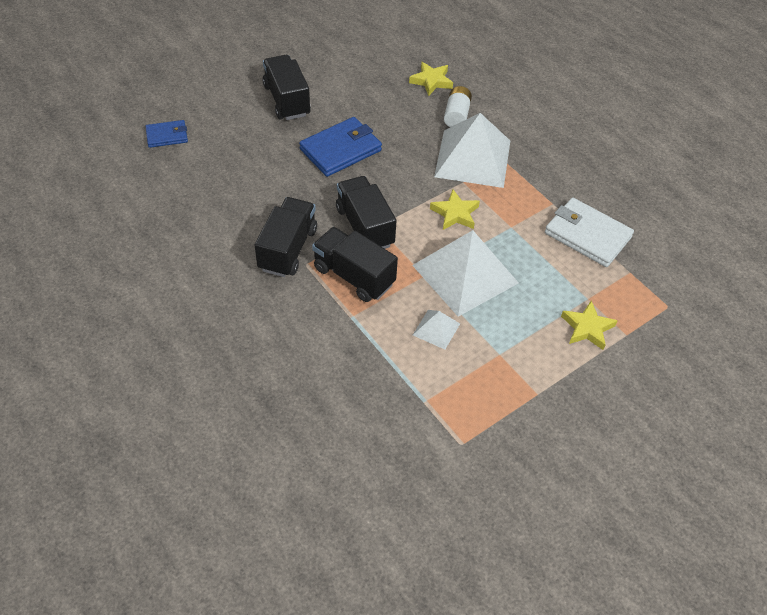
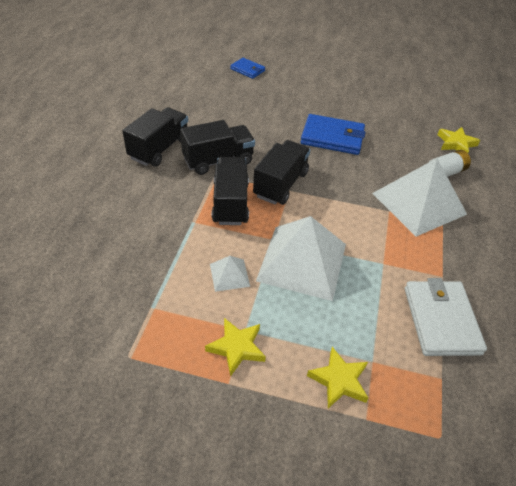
camera: 50 degrees right, 5 degrees down
(286, 100) = (339, 95): black truck -> black truck (159, 149)
(455, 213) = (353, 223): yellow star -> yellow star (236, 348)

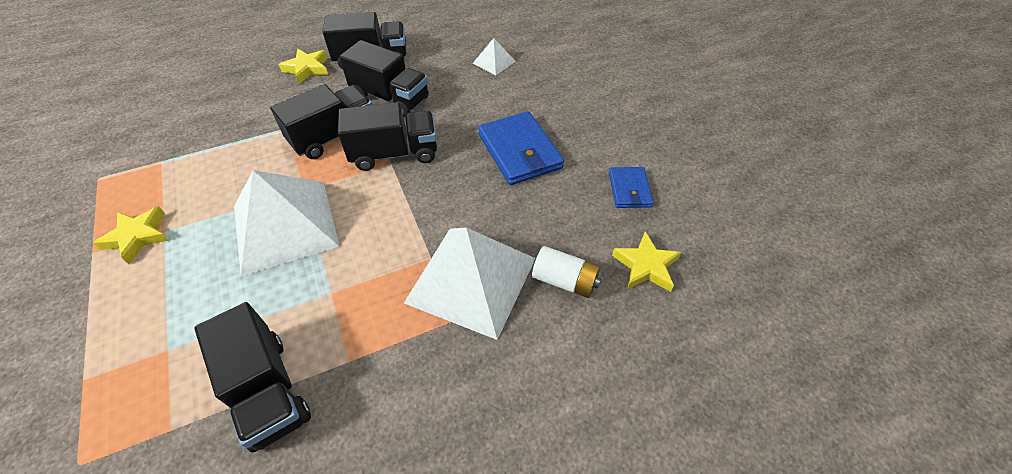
camera: 55 degrees right, 5 degrees up
(229, 275) = (230, 185): white pyramid -> white pyramid (494, 62)
(247, 70) = (566, 40): blue wallet -> blue wallet (629, 189)
(339, 380) = (127, 333): yellow star -> yellow star (307, 68)
(441, 320) = (268, 390): white wallet -> black truck

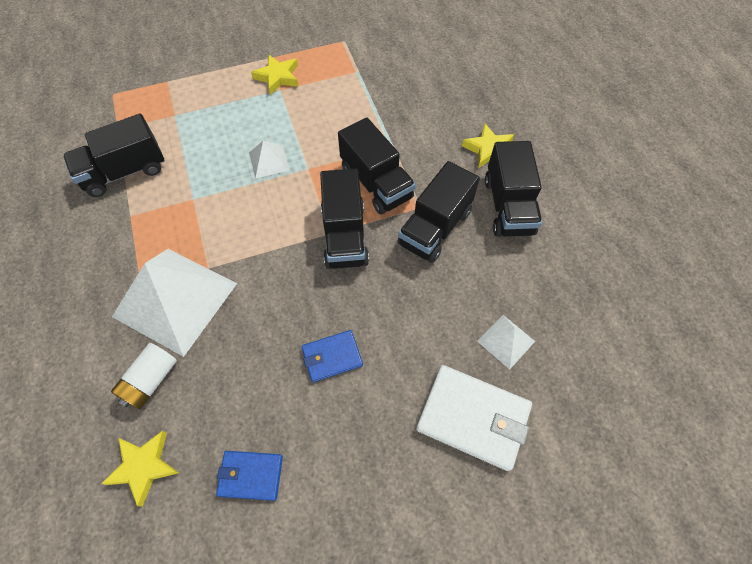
camera: 95 degrees right, 10 degrees up
(284, 225) = (269, 161): white pyramid -> white pyramid, size x0.45
(520, 151) = (332, 357): blue wallet -> blue wallet, size x0.58
(554, 77) = (473, 417): none -> white wallet

